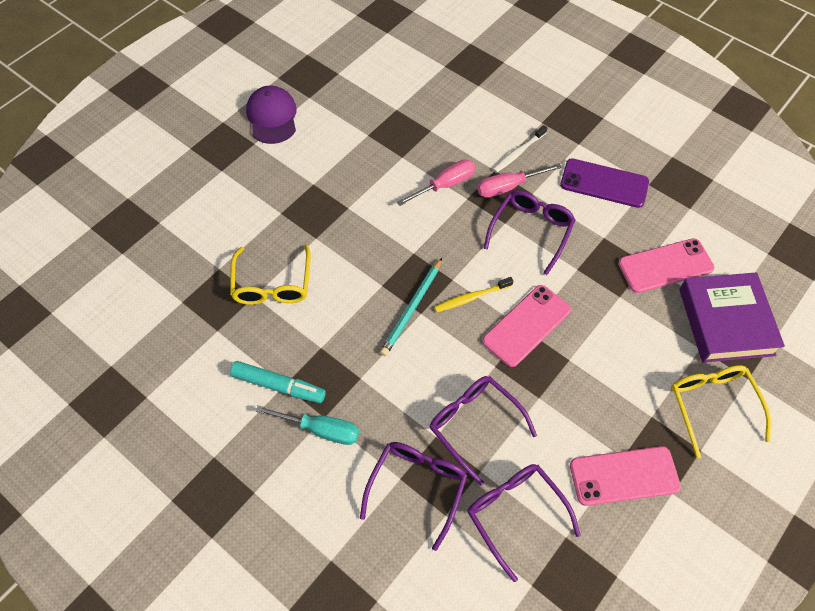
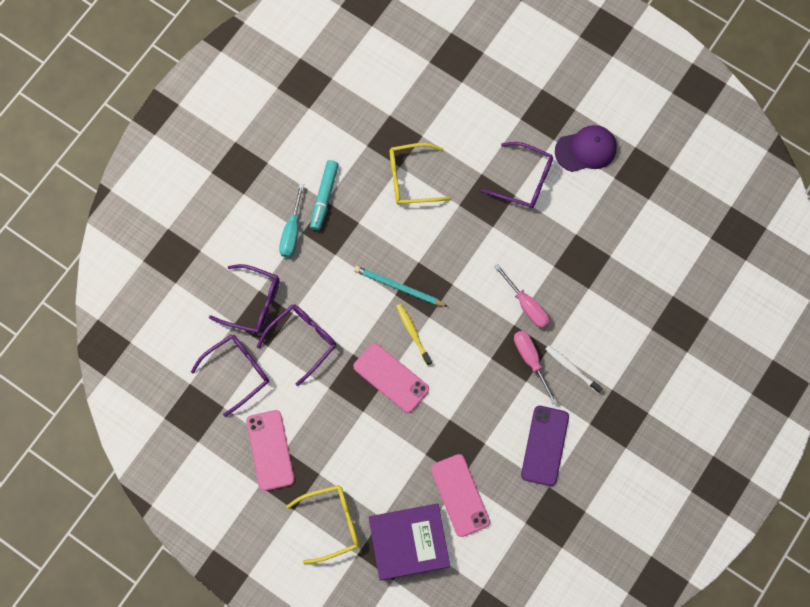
camera: 85 degrees right, 15 degrees up
(531, 231) = (484, 380): purple glasses -> purple glasses (524, 180)

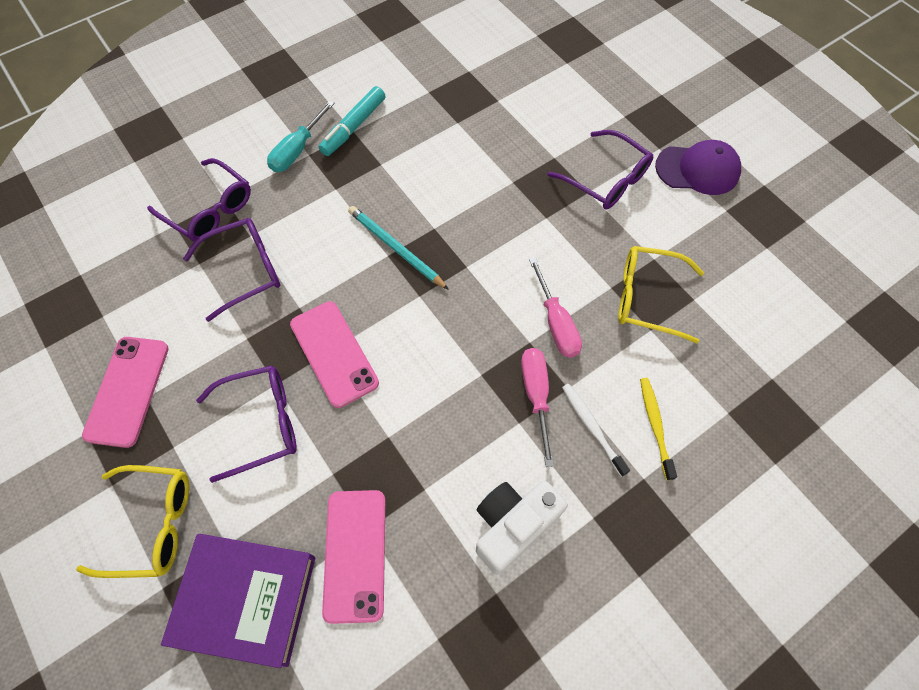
camera: 20 degrees right, 10 degrees down
(237, 372) = (144, 280): purple glasses -> purple glasses (260, 423)
(411, 178) = (466, 138): yellow glasses -> yellow glasses (648, 298)
(413, 333) = (389, 308): yellow toothbrush -> yellow toothbrush (655, 425)
(544, 445) = (512, 526): purple phone -> white camera

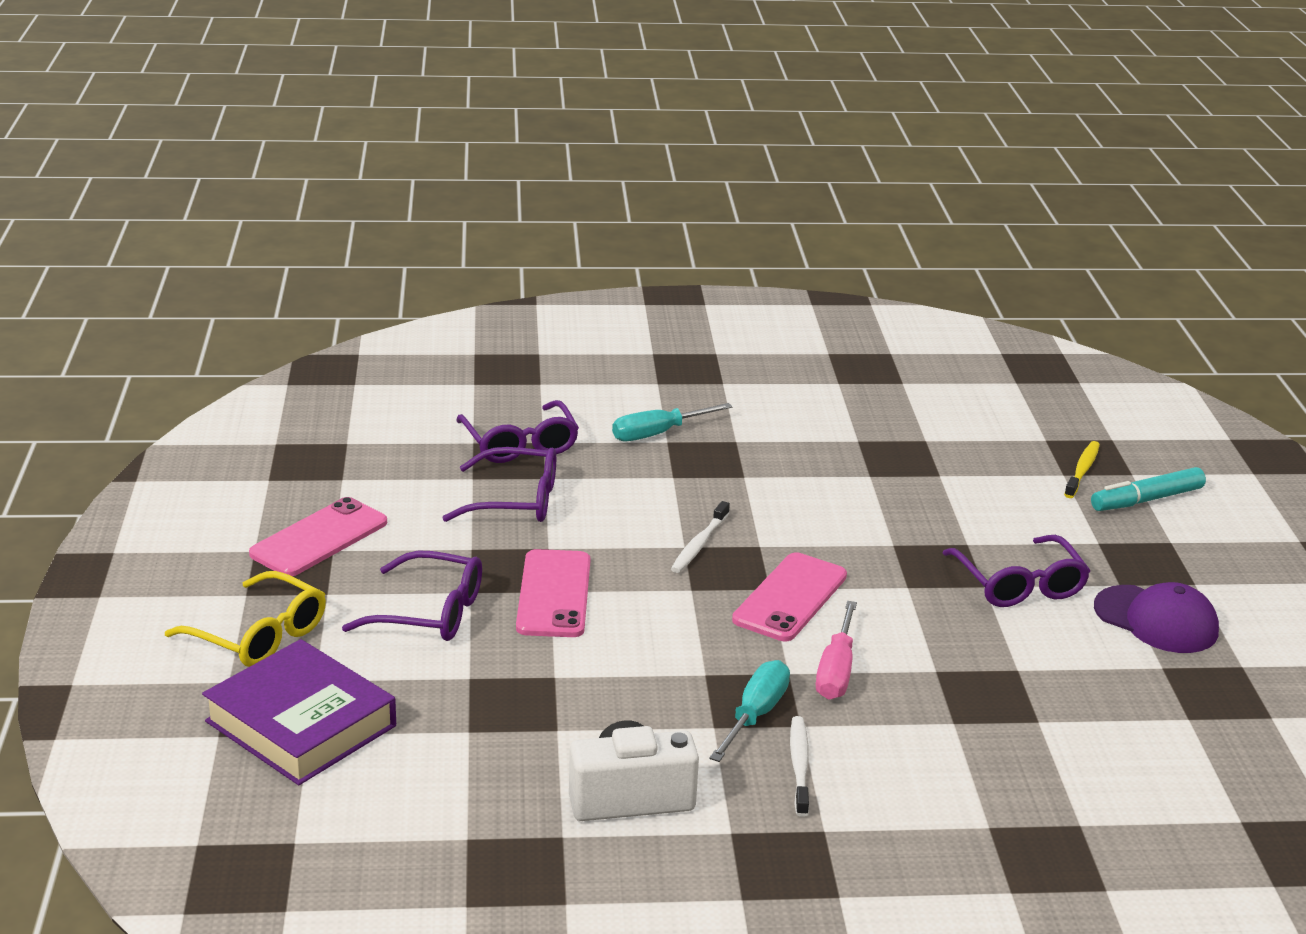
camera: 30 degrees right, 35 degrees down
(353, 127) = (739, 438): turquoise marker -> turquoise marker (1146, 500)
(355, 554) = (438, 742): pink phone -> pink phone (790, 598)
(396, 248) = (699, 544): turquoise pencil -> white toothbrush
(536, 395) = (755, 714): pink screwdriver -> turquoise screwdriver
(648, 298) = (976, 697): yellow glasses -> none
(655, 425) = (881, 797): yellow toothbrush -> yellow toothbrush (1082, 470)

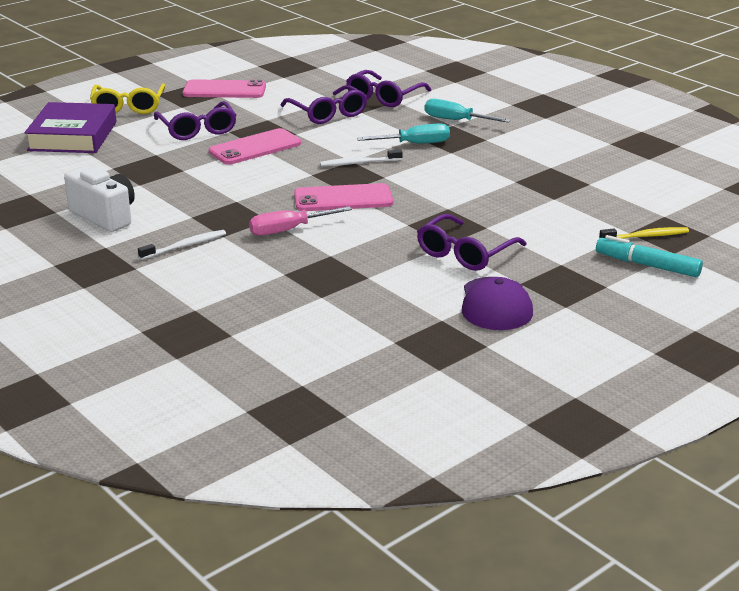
camera: 55 degrees right, 0 degrees up
(755, 714) = (217, 222): turquoise screwdriver -> turquoise screwdriver (415, 144)

